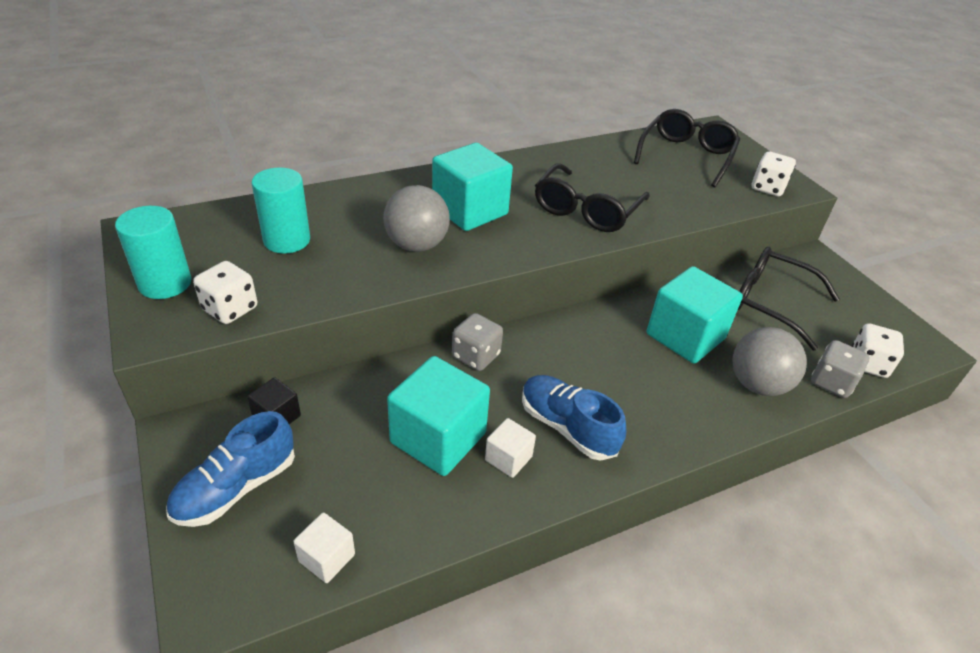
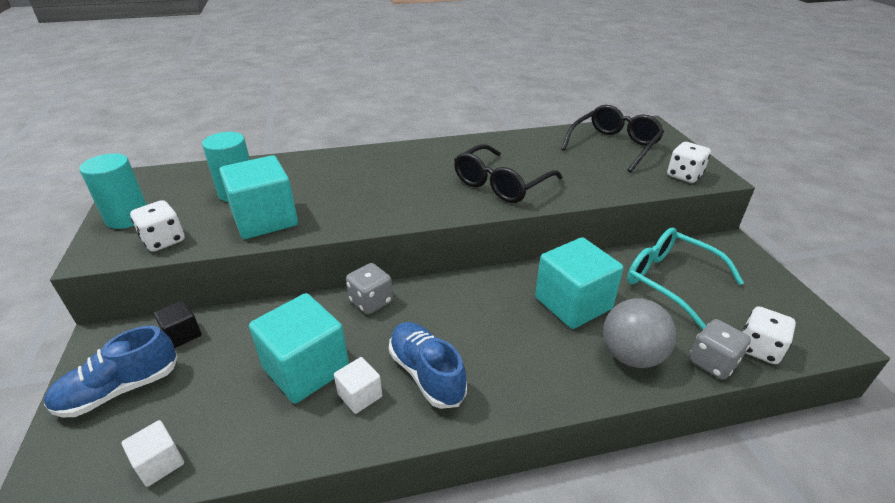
camera: 15 degrees right, 5 degrees down
(416, 245) = (339, 203): grey ball -> none
(470, 210) = (398, 179): turquoise cube -> turquoise cube (265, 219)
(770, 303) = (670, 280): black glasses -> turquoise glasses

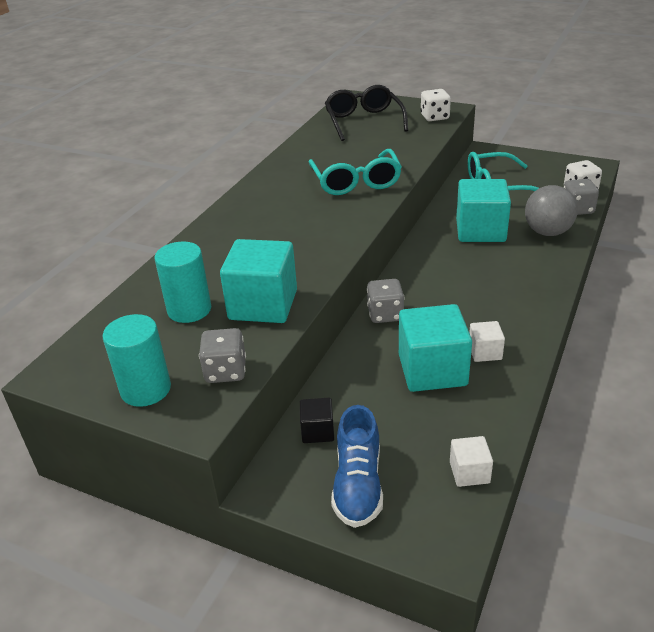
camera: 50 degrees left, 0 degrees up
(164, 240) = (225, 371): white dice -> grey dice
(426, 373) = (490, 315): blue shoe -> none
(501, 184) = (356, 182): black glasses -> turquoise glasses

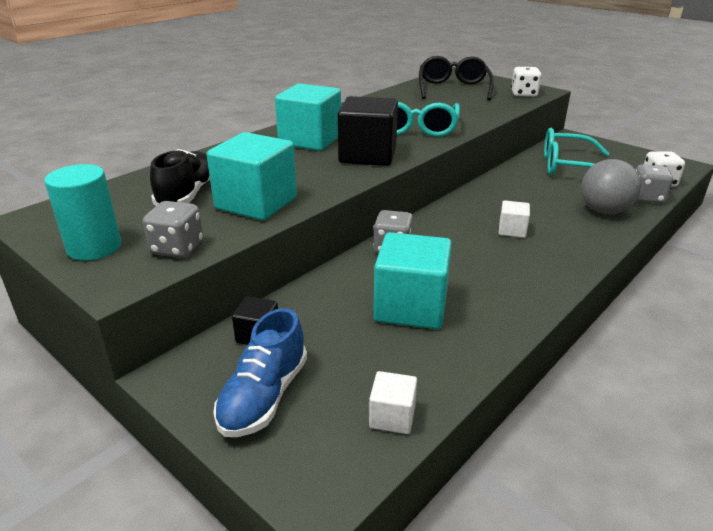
camera: 15 degrees right, 5 degrees down
(189, 310) = (187, 194): turquoise cylinder -> black shoe
(331, 225) = (367, 155): none -> black cube
(480, 230) = (532, 198): turquoise cube -> turquoise cube (310, 140)
(485, 352) = (477, 303): white cube -> white cube (512, 230)

